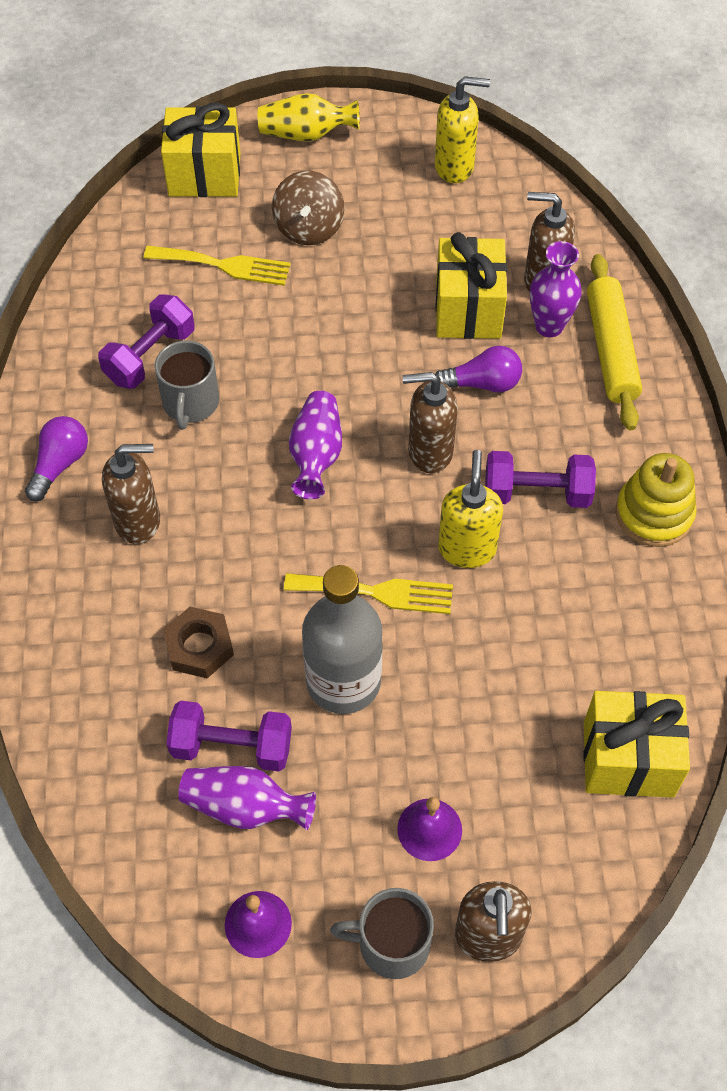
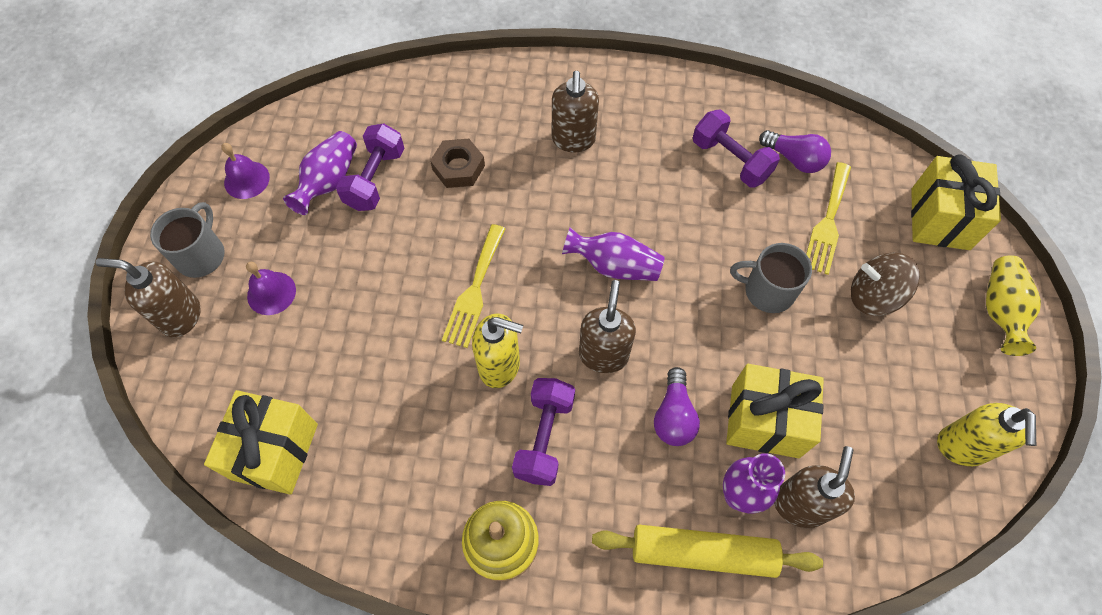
camera: 100 degrees right, 5 degrees up
(60, 464) = (632, 96): purple light bulb -> purple light bulb (794, 159)
(190, 403) = (679, 183): grey mug -> grey mug (767, 291)
(343, 681) = (404, 255): grey bottle -> none

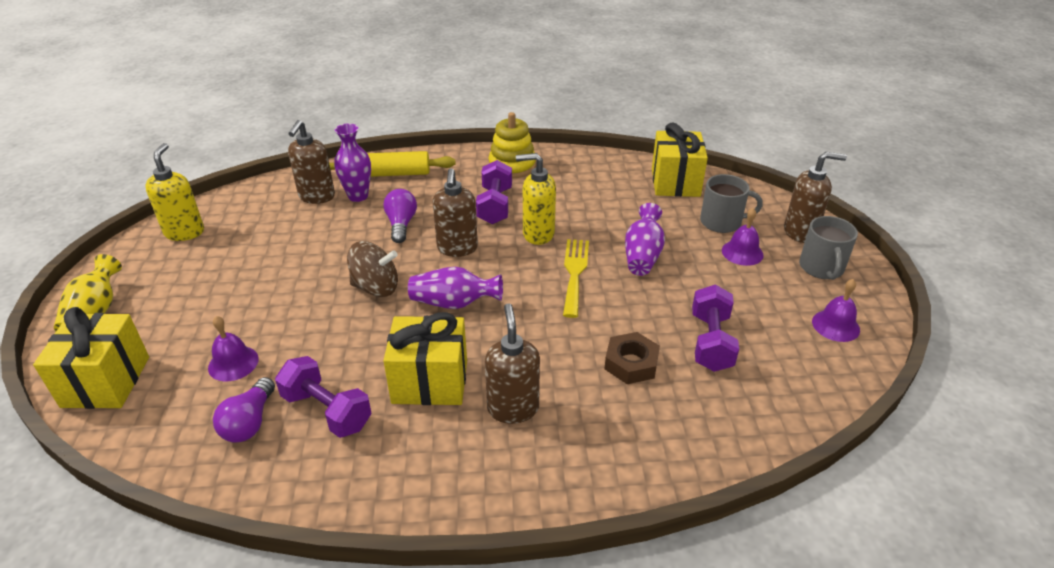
camera: 170 degrees right, 25 degrees down
(329, 181) = (755, 334): purple vase -> purple vase (642, 255)
(765, 421) = (332, 229): yellow gift -> yellow gift (430, 381)
(767, 291) = (311, 302): grey mug -> grey mug (722, 222)
(794, 159) = (249, 422): purple light bulb -> purple light bulb turned 105 degrees counterclockwise
(827, 222) = (233, 363): yellow fork -> purple bell
(873, 296) = (212, 310): brown spinning top -> brown spinning top (376, 287)

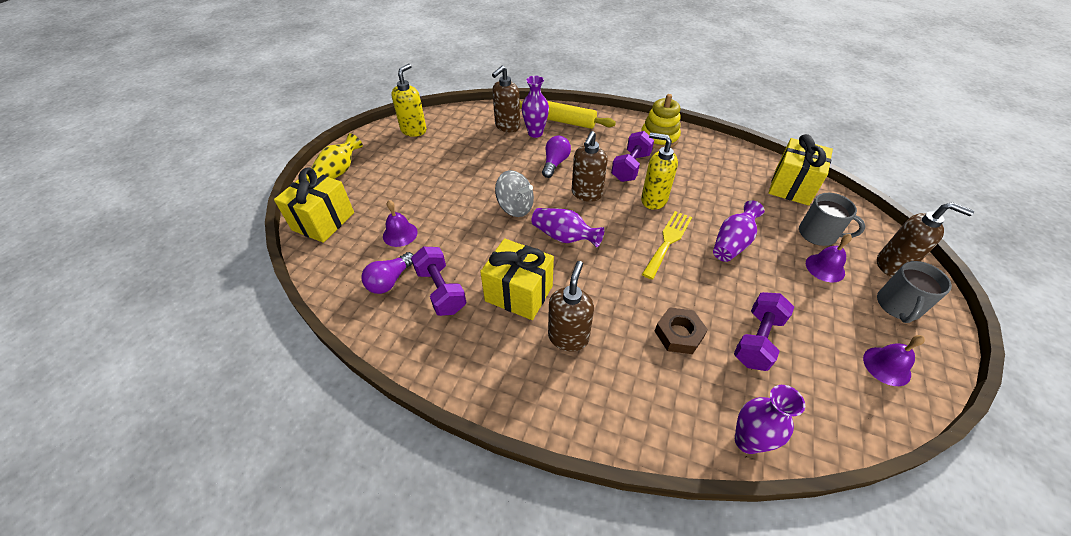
camera: 25 degrees right, 10 degrees up
(376, 287) = (515, 207): brown spinning top -> grey spinning top
(745, 441) = (747, 441): none -> purple vase

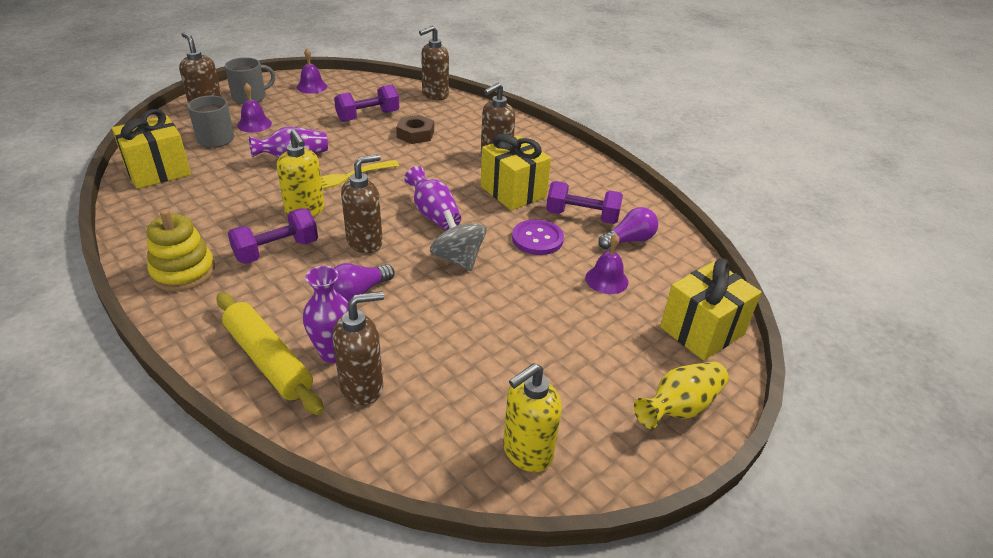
camera: 155 degrees left, 10 degrees down
(441, 290) = (582, 216): purple dumbbell -> purple dumbbell turned 75 degrees counterclockwise
(468, 248) = (537, 239): none -> purple button
(747, 441) = (435, 95): purple vase -> brown soap dispenser

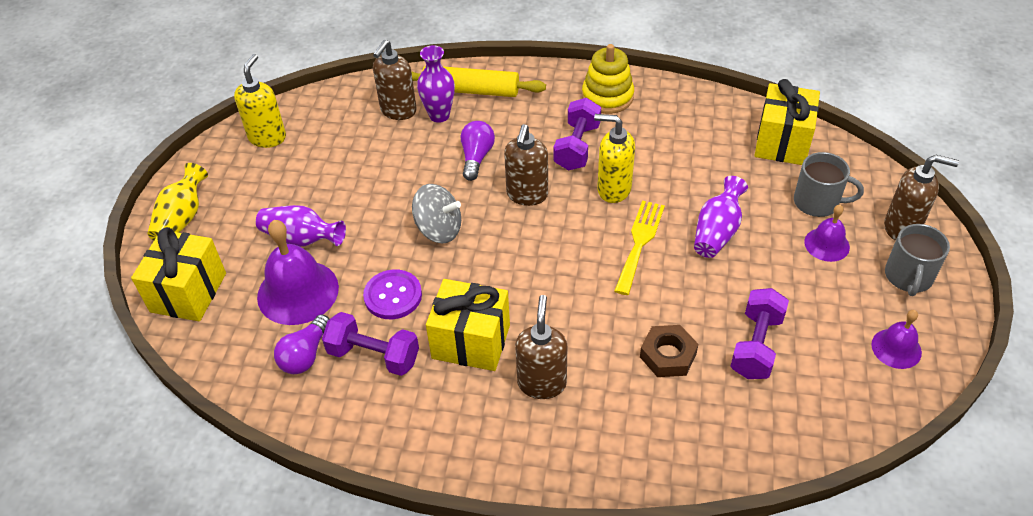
camera: 145 degrees right, 10 degrees up
(433, 214) = (510, 259): purple vase -> purple vase (301, 239)
(435, 95) = (754, 457): brown soap dispenser -> none
(582, 216) = (373, 355): purple dumbbell -> purple dumbbell turned 45 degrees clockwise
(606, 279) = (298, 292): purple bell -> purple bell, size x1.80

